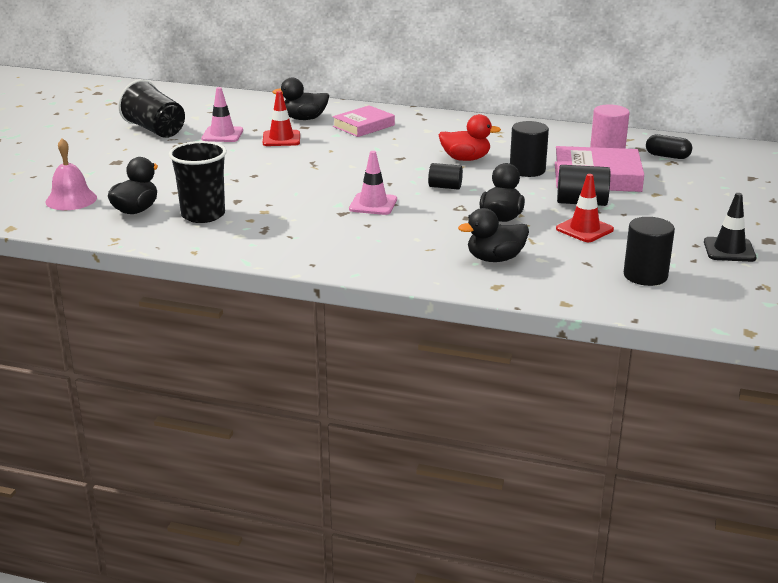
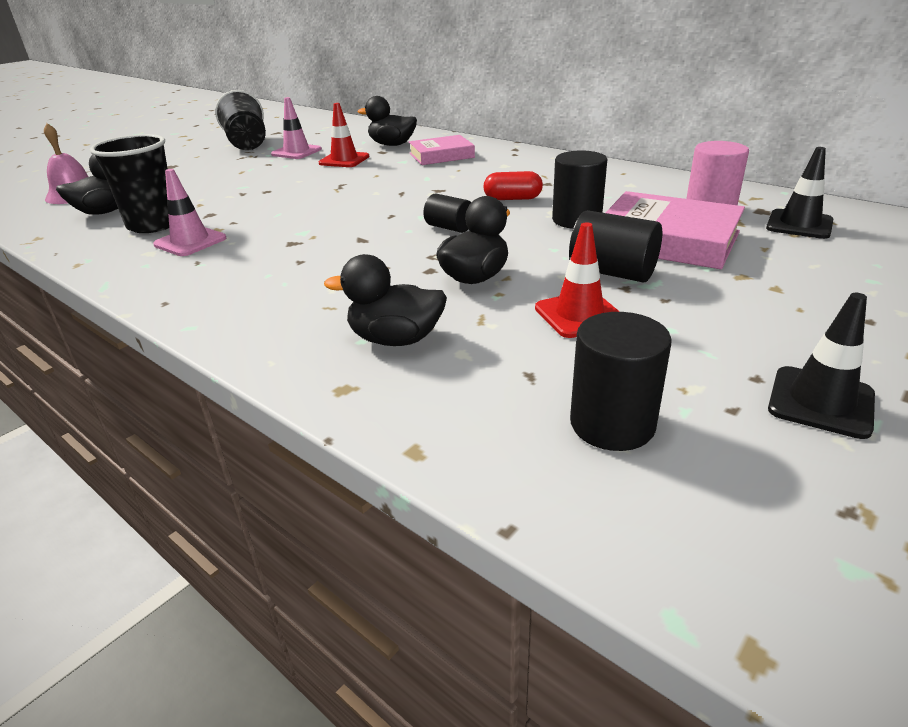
camera: 25 degrees right, 5 degrees up
(373, 204) = (339, 237): pink traffic cone -> pink traffic cone (190, 241)
(465, 159) = (512, 199): red duck -> red capsule
(667, 156) = (799, 224): black capsule -> black traffic cone

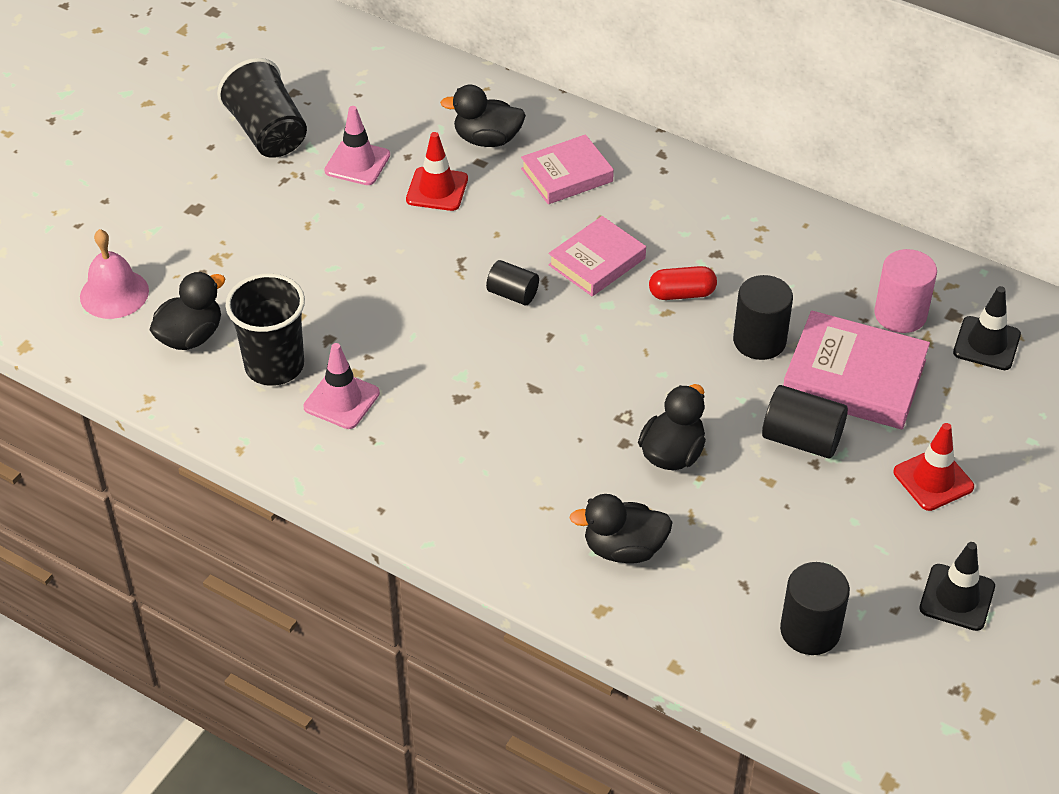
camera: 10 degrees left, 15 degrees up
(447, 185) = (597, 261): none -> pink book
(449, 228) = (624, 361): black cylinder -> black cylinder (512, 294)
(579, 315) = (776, 506): red traffic cone -> red traffic cone (933, 479)

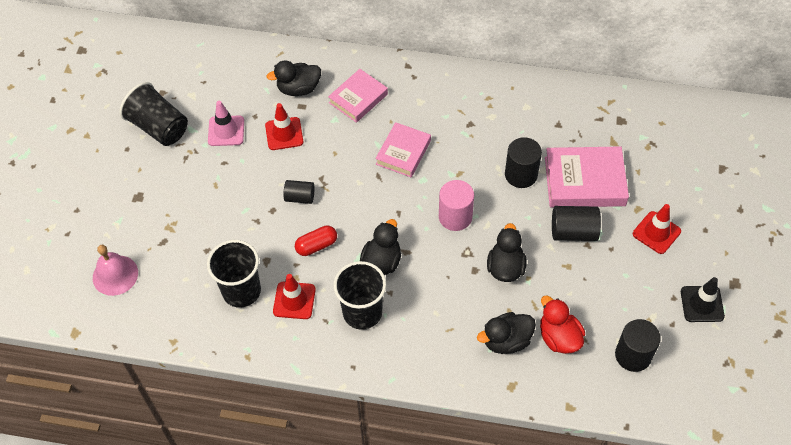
camera: 20 degrees left, 10 degrees up
(191, 336) = (179, 288): black duck -> black duck (382, 261)
(341, 400) = (294, 300): pink traffic cone -> red traffic cone
(430, 445) = (362, 312): none -> black cup
(512, 294) = (363, 191): black cylinder -> black cylinder (300, 197)
(682, 294) = (462, 158): red capsule -> red capsule (316, 246)
(706, 570) = (559, 337): none -> red duck
(900, 314) = (591, 130): pink cylinder -> pink cylinder (455, 217)
(986, 344) = (647, 133): black traffic cone -> none

